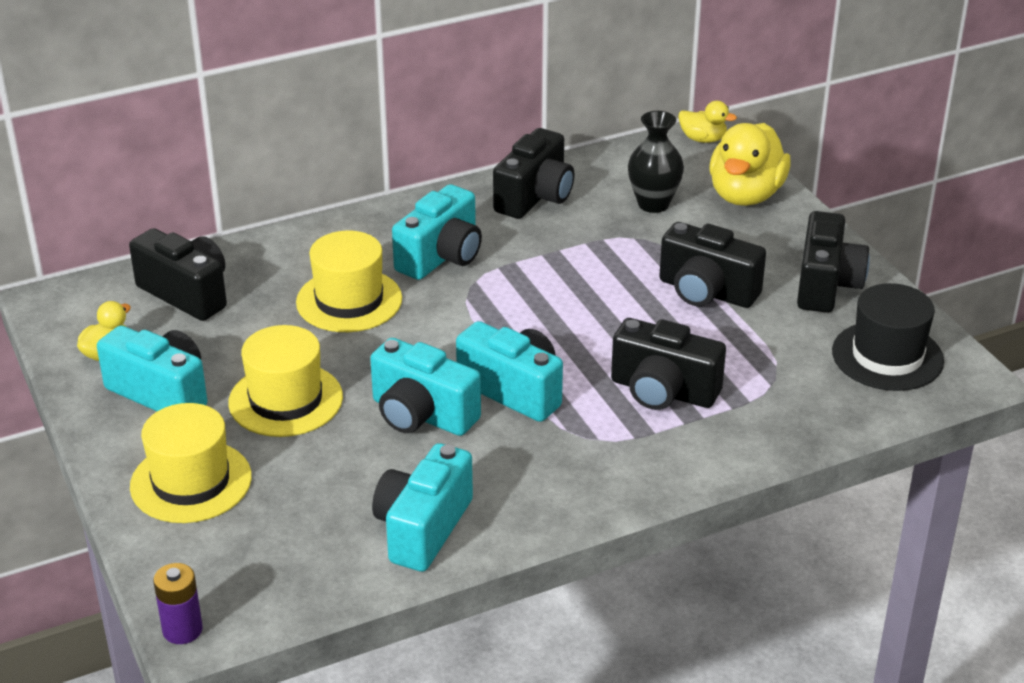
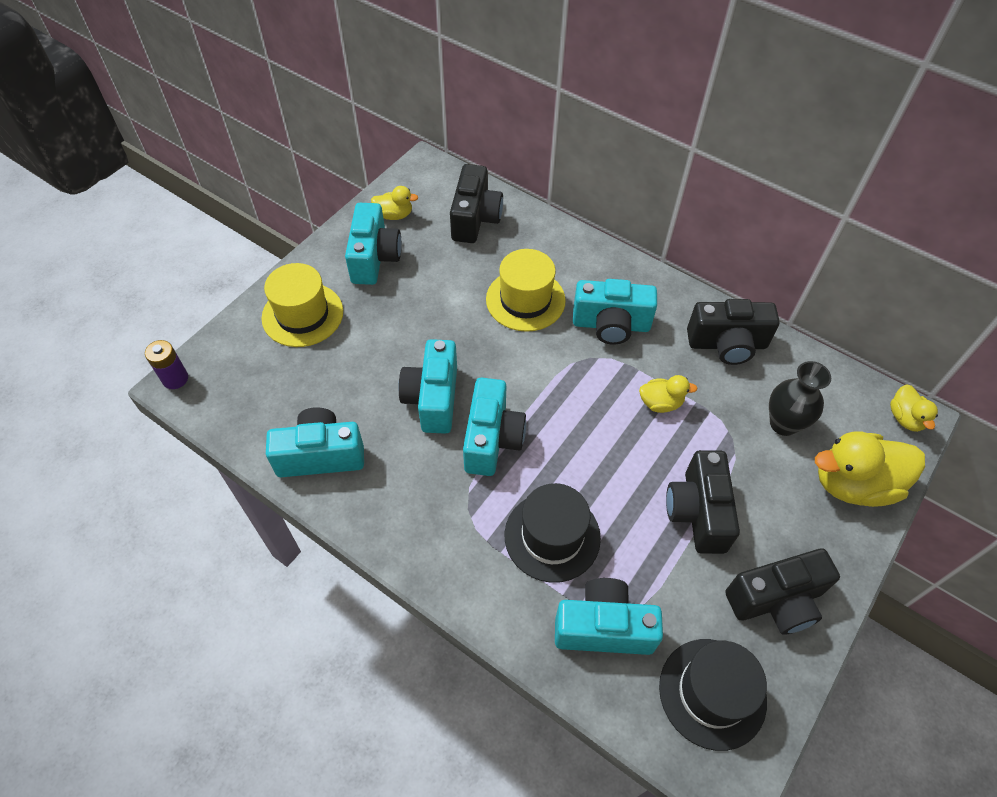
camera: 60 degrees right, 20 degrees up
(285, 400) = (404, 320): yellow hat -> none
(567, 264) = (660, 403): none -> yellow duck
(663, 391) = (552, 536): black camera -> black hat
(783, 395) = (603, 627): none -> turquoise camera

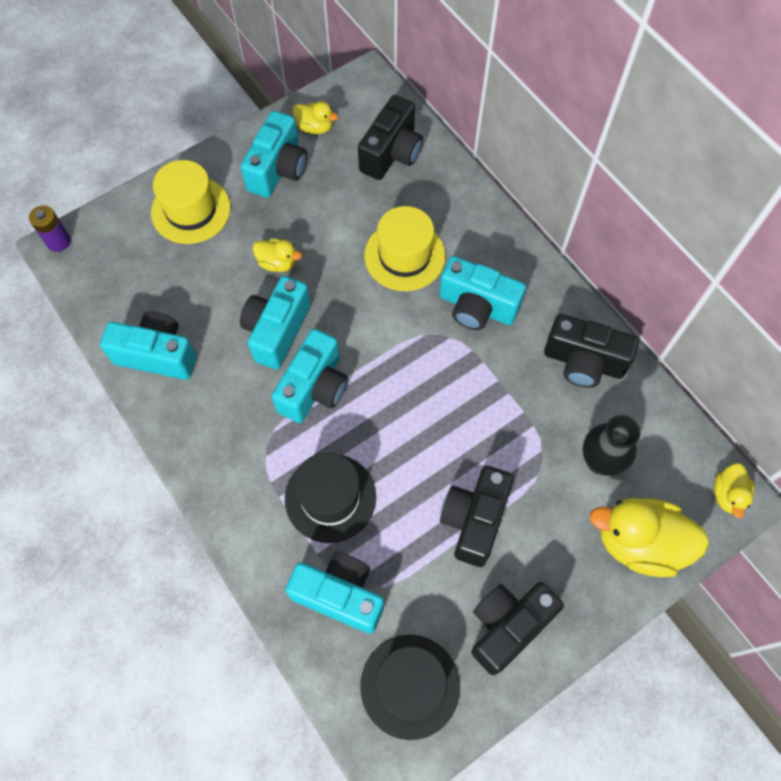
camera: 20 degrees right, 10 degrees up
(660, 403) = (488, 402): yellow duck -> yellow duck (278, 263)
(776, 600) = (507, 626): black camera -> black camera turned 135 degrees clockwise

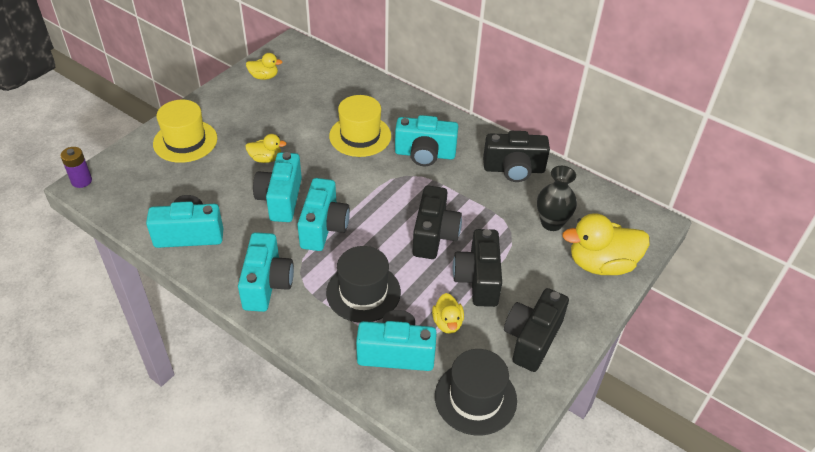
camera: 20 degrees left, 20 degrees down
(278, 169) = (245, 105): turquoise camera -> turquoise camera (267, 284)
(392, 153) = (327, 81): black camera -> black camera (434, 235)
(728, 495) = (647, 222): yellow duck -> yellow duck (447, 323)

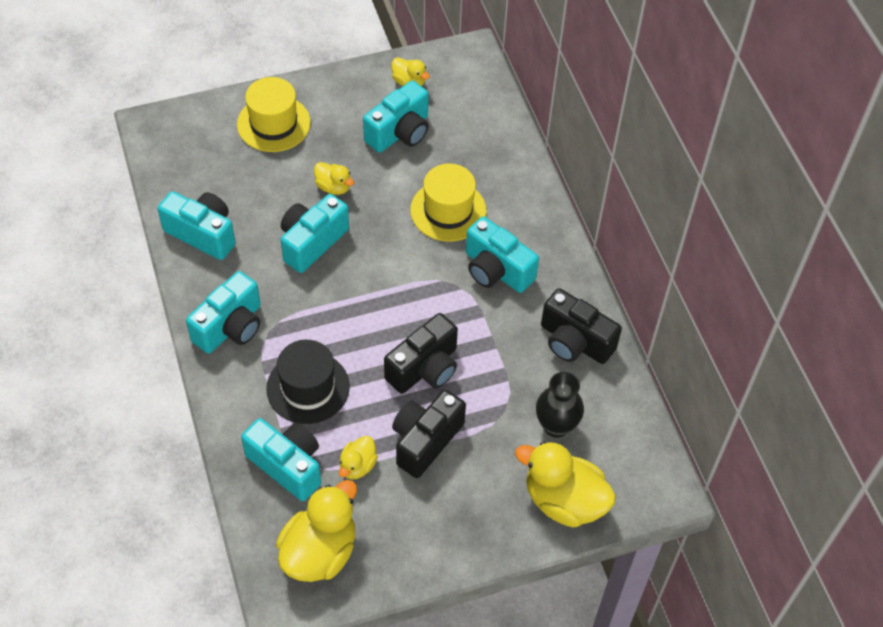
camera: 35 degrees right, 10 degrees up
(81, 181) = (151, 120): purple battery -> none
(323, 227) = (327, 297): turquoise camera -> turquoise camera (400, 132)
(475, 398) = (319, 551): black hat -> yellow duck
(532, 339) = (421, 531): black camera -> none

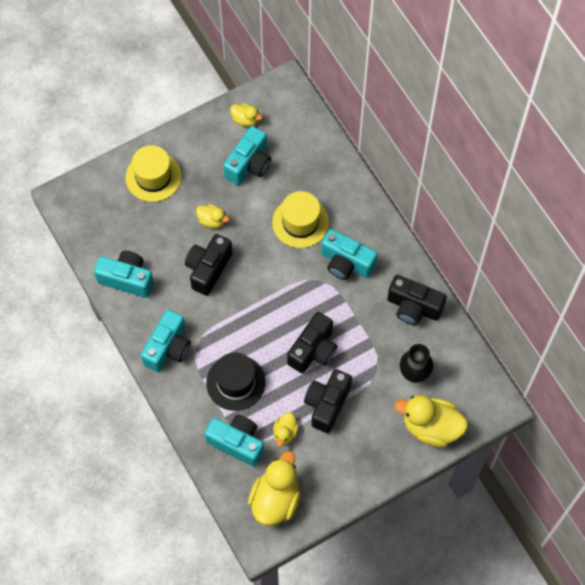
camera: 10 degrees left, 10 degrees up
(312, 242) = (208, 269): turquoise camera -> black camera

